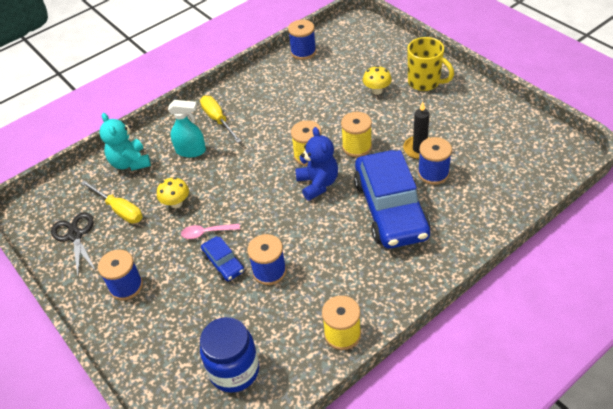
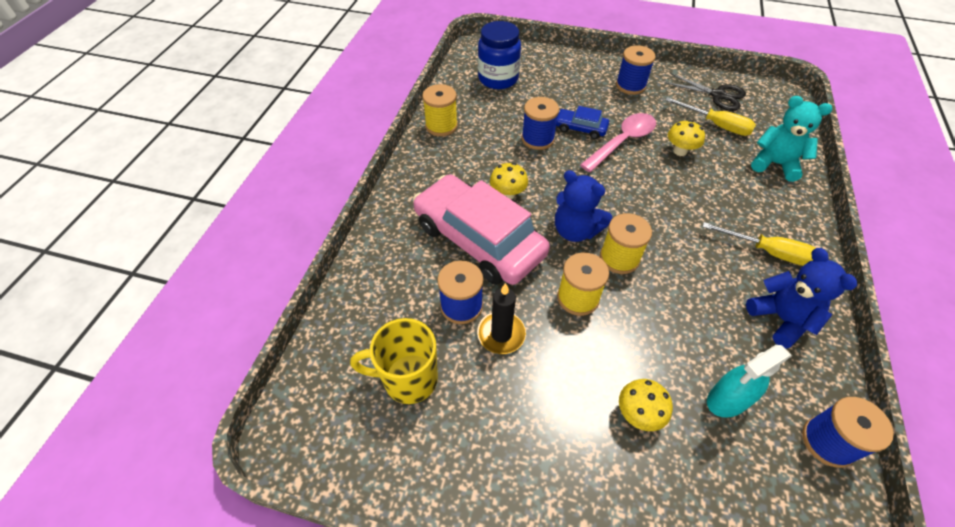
camera: 140 degrees right, 5 degrees up
(119, 210) = (716, 125): yellow screwdriver -> yellow screwdriver turned 150 degrees counterclockwise
(191, 151) = (740, 203): turquoise spray bottle -> turquoise spray bottle (727, 400)
(206, 233) = (622, 142): pink spoon -> pink spoon, size x1.72
(259, 92) = (780, 319): none -> blue teddy bear
(340, 232) = (508, 194): none -> yellow mushroom
(390, 209) = (479, 239): blue car -> pink car
(425, 82) = (584, 479): yellow mug -> yellow mug (408, 379)

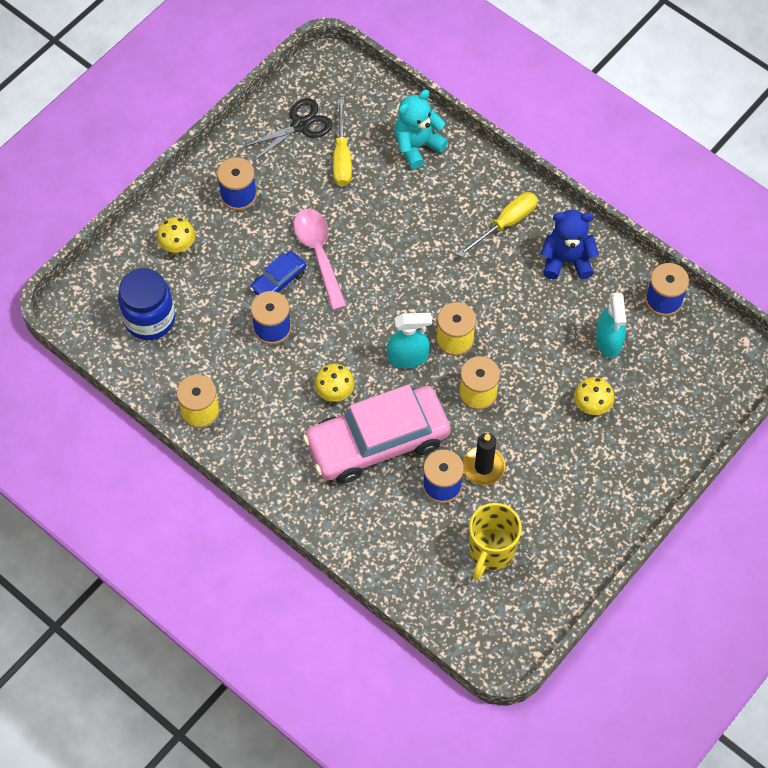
camera: 65 degrees left, 10 degrees up
(575, 230) = (408, 357): blue teddy bear -> turquoise spray bottle
(680, 151) = (358, 212): yellow mushroom -> yellow mushroom (177, 245)
(716, 125) = (342, 157): yellow screwdriver -> yellow screwdriver turned 120 degrees clockwise

